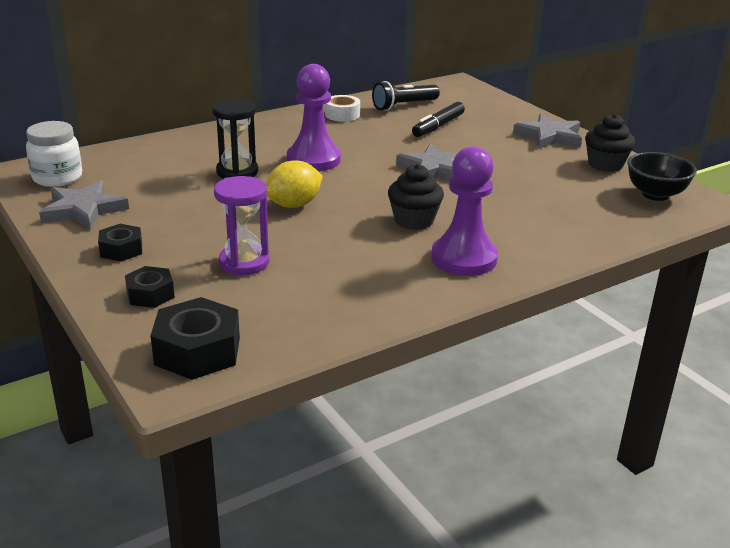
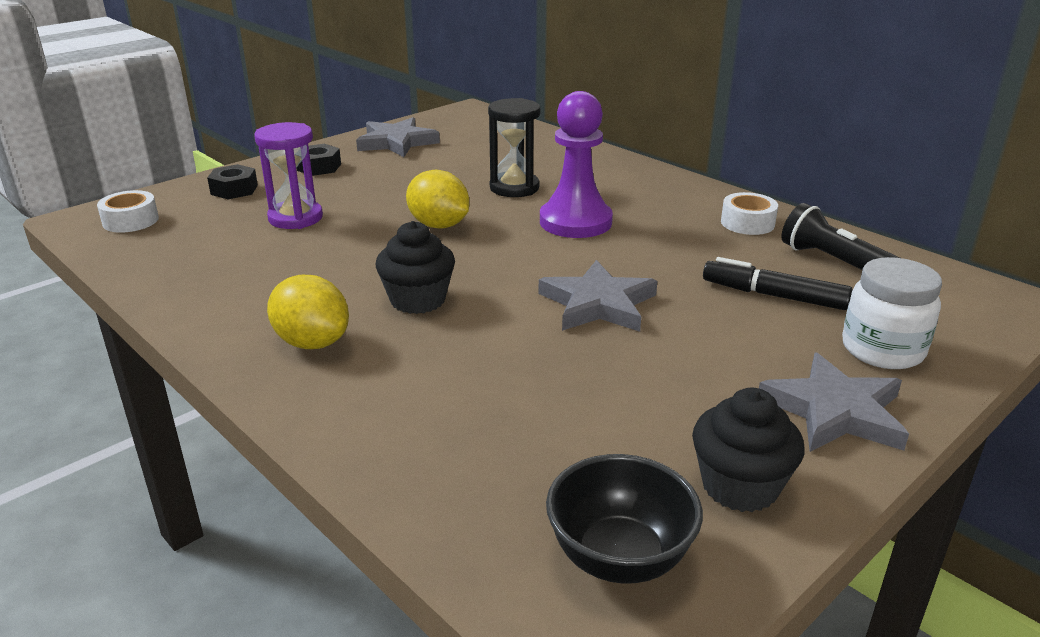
camera: 80 degrees right, 0 degrees up
(57, 178) = (460, 123): white jar -> white jar (882, 350)
(197, 351) = (130, 221): black nut -> white tape
(464, 258) = (312, 342): purple pawn -> yellow lemon

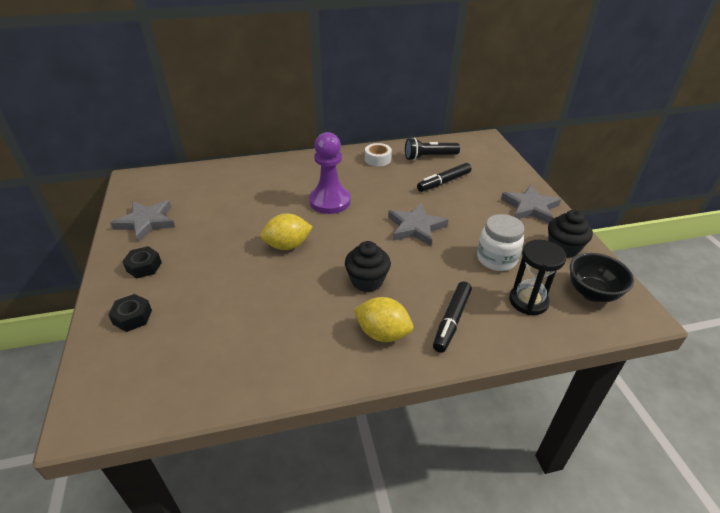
camera: 60 degrees left, 10 degrees up
(130, 221) = (124, 387): white tape -> none
(295, 218) = (215, 299): purple hourglass -> none
(312, 342) = (382, 333): yellow lemon -> yellow lemon turned 45 degrees clockwise
(386, 395) = (451, 321): none -> black marker
(514, 188) = (269, 204): black hourglass -> black hourglass (528, 301)
(882, 350) = (498, 179): white jar -> white jar (496, 259)

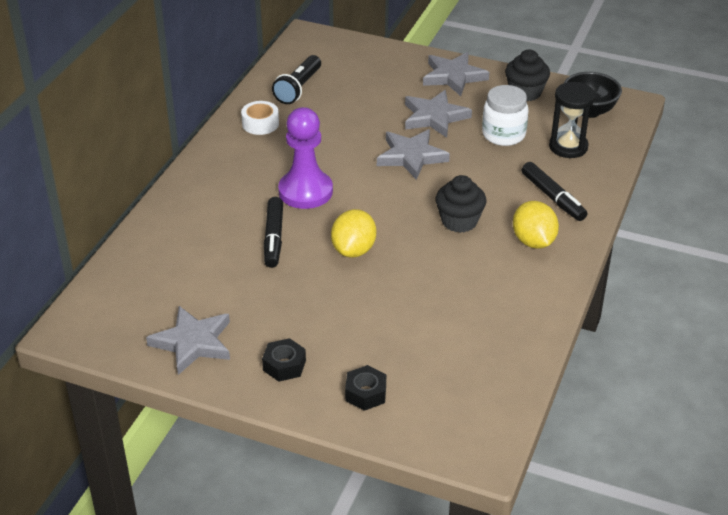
camera: 55 degrees left, 0 degrees up
(382, 333) = (533, 241): yellow lemon -> yellow lemon turned 75 degrees counterclockwise
(444, 182) = (356, 103): black marker -> black marker (273, 238)
(473, 219) = (434, 117): none -> grey star

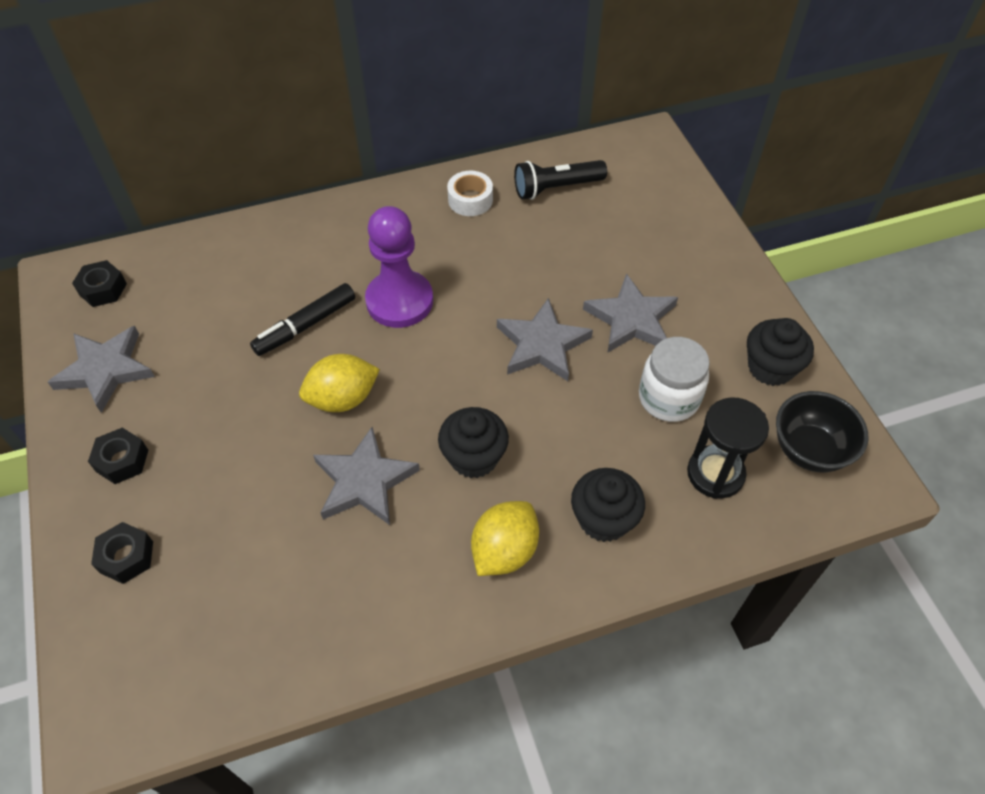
camera: 50 degrees right, 15 degrees up
(111, 314) = (103, 289): none -> black nut
(453, 76) = (721, 288): grey star -> grey star (364, 481)
(553, 197) = (603, 519): black marker -> black cupcake

